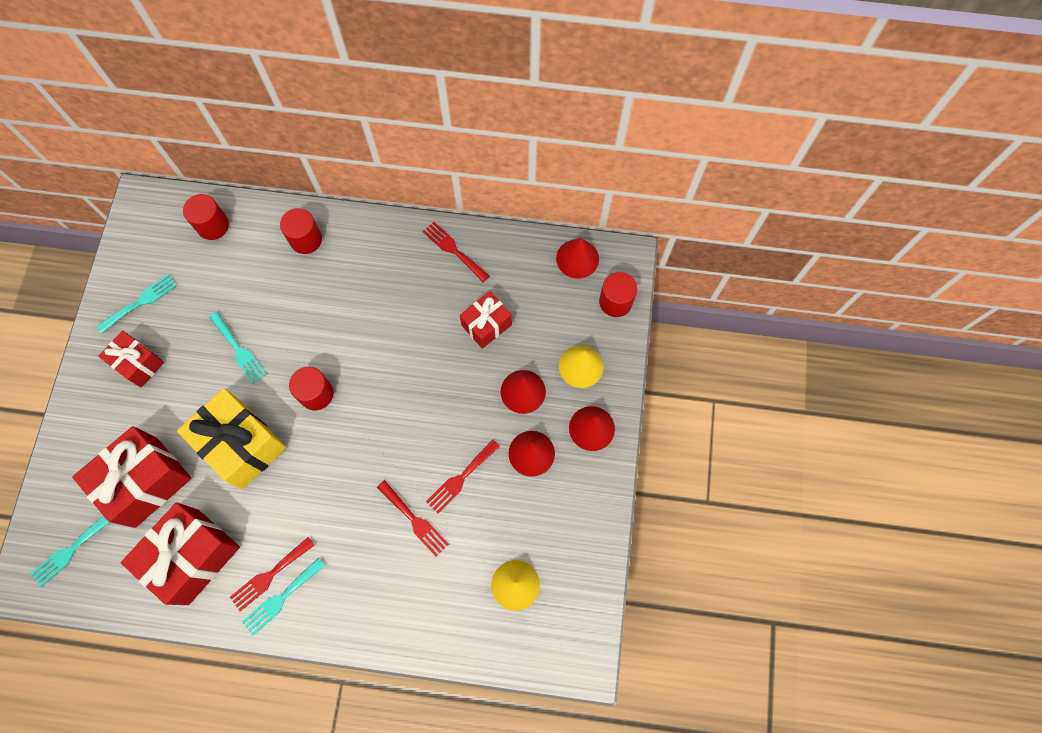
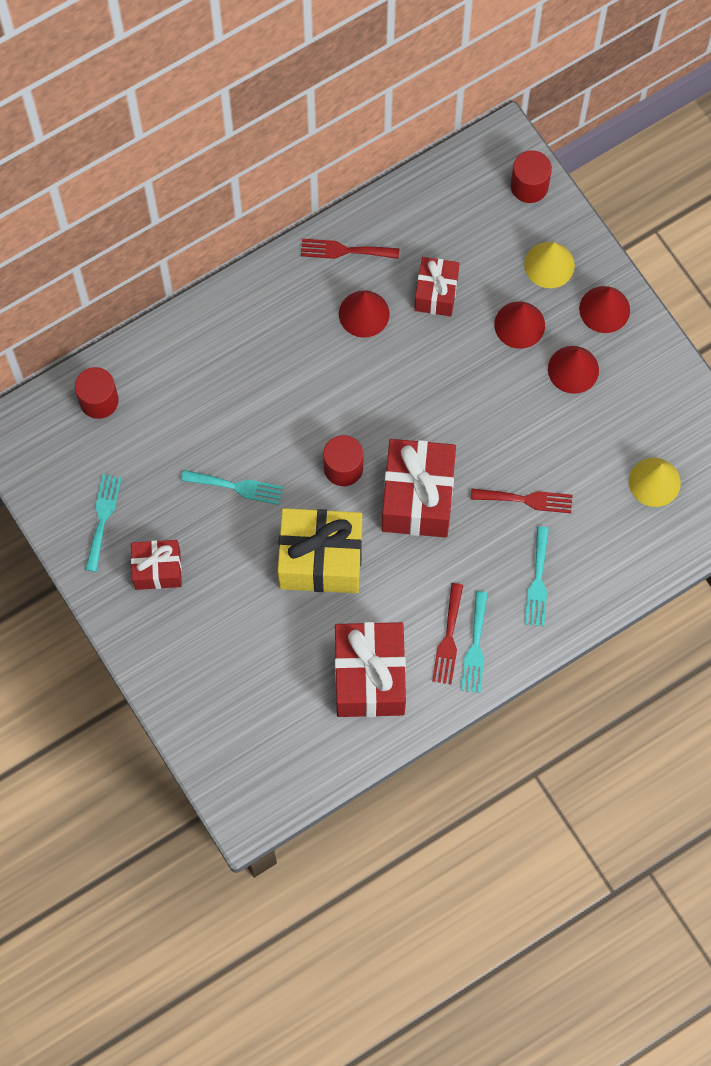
camera: 40 degrees left, 0 degrees up
(71, 550) = (259, 759): turquoise fork -> turquoise fork (538, 581)
(146, 482) = (267, 655): red gift -> red gift (417, 497)
(306, 239) = (199, 345): red cylinder -> none
(461, 478) = (533, 436): red fork -> none
(577, 258) = (461, 173): red cone -> red cone (364, 313)

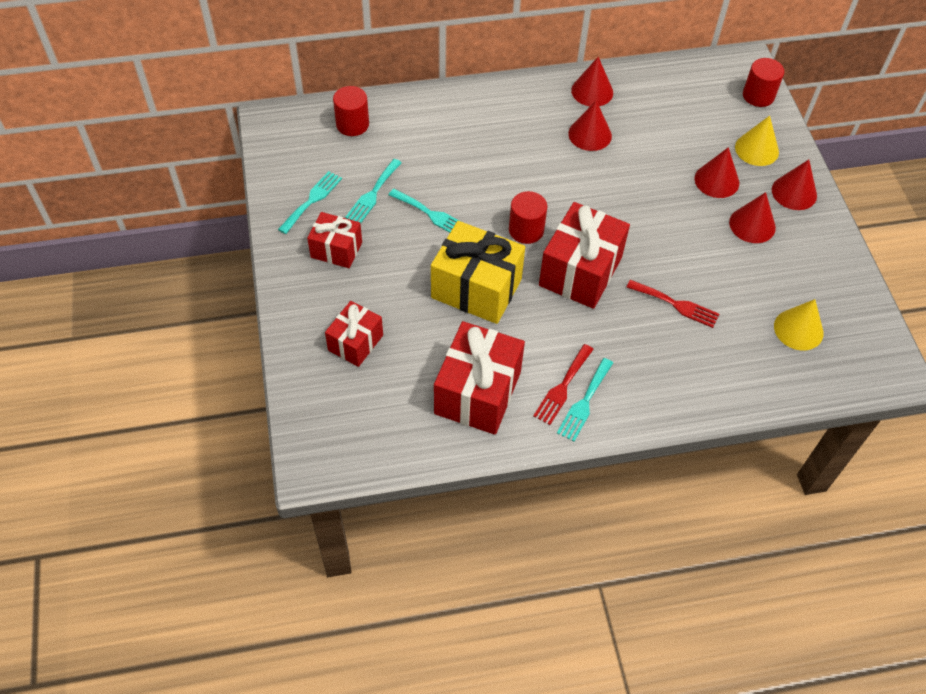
camera: 20 degrees right, 15 degrees down
(344, 250) = (592, 91): red fork -> red cone
(436, 293) = (654, 139): red gift -> red gift (355, 343)
(538, 581) = (663, 370): turquoise fork -> turquoise fork (373, 194)

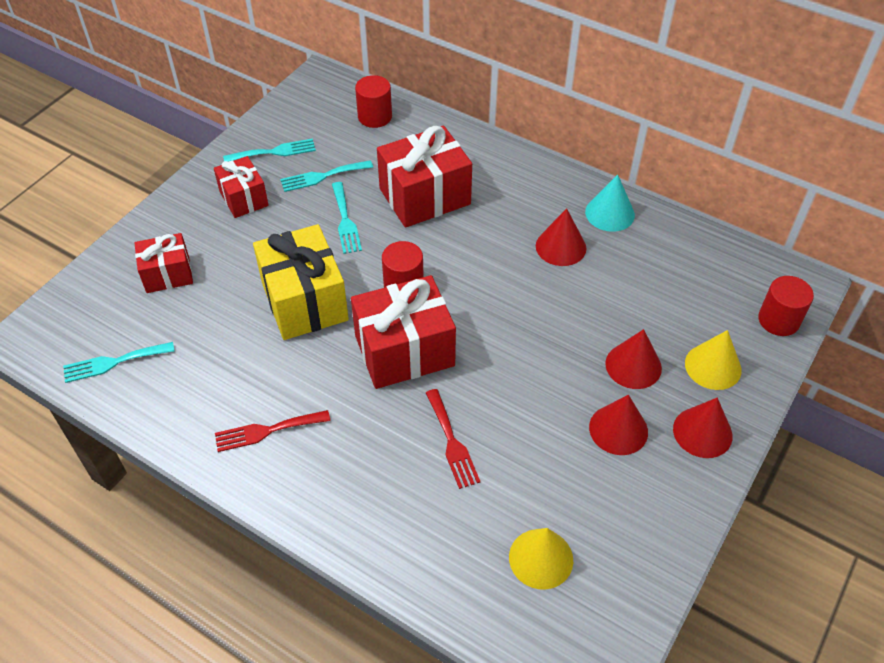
camera: 45 degrees right, 5 degrees down
(478, 392) = (200, 381): red gift -> red gift (425, 196)
(584, 402) = (267, 458): turquoise fork -> turquoise fork (114, 362)
(592, 91) = (609, 213): red cone -> turquoise cone

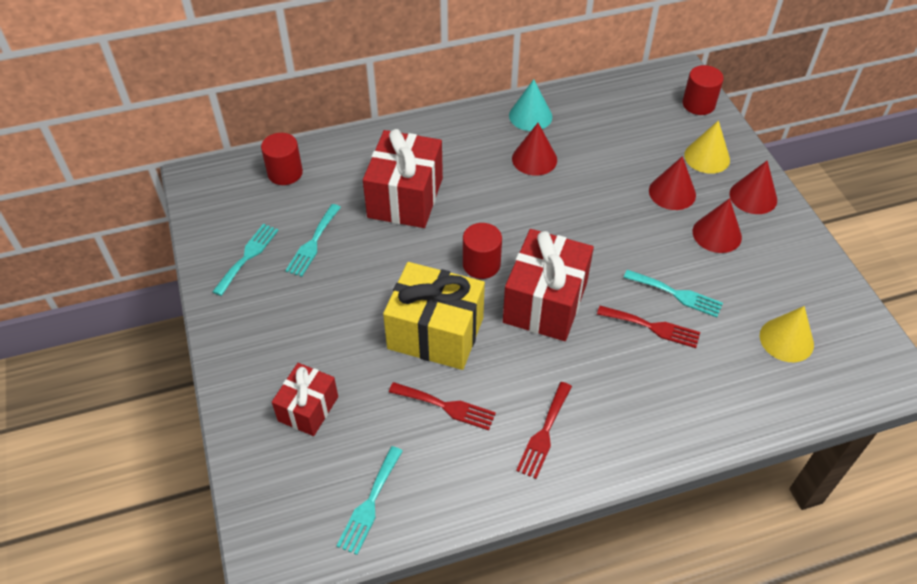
camera: 50 degrees left, 0 degrees up
(239, 352) = (446, 406): none -> red fork
(244, 198) = (278, 307): red gift -> none
(345, 221) = (378, 258): turquoise fork -> turquoise fork (677, 294)

